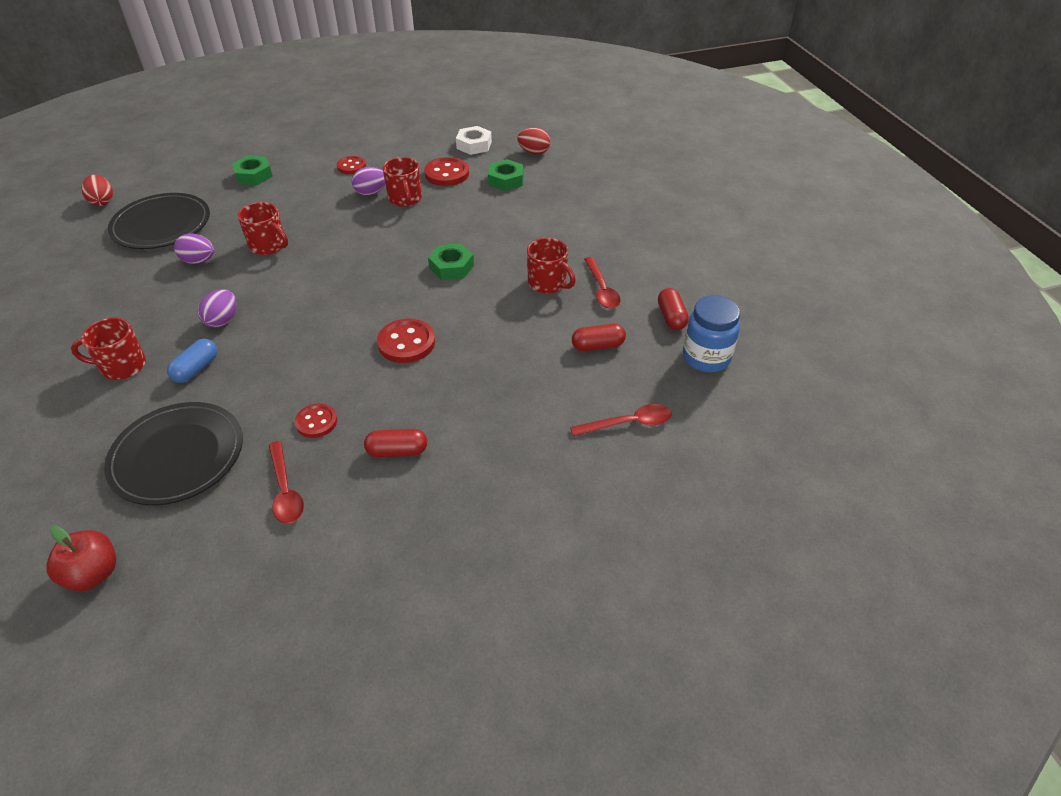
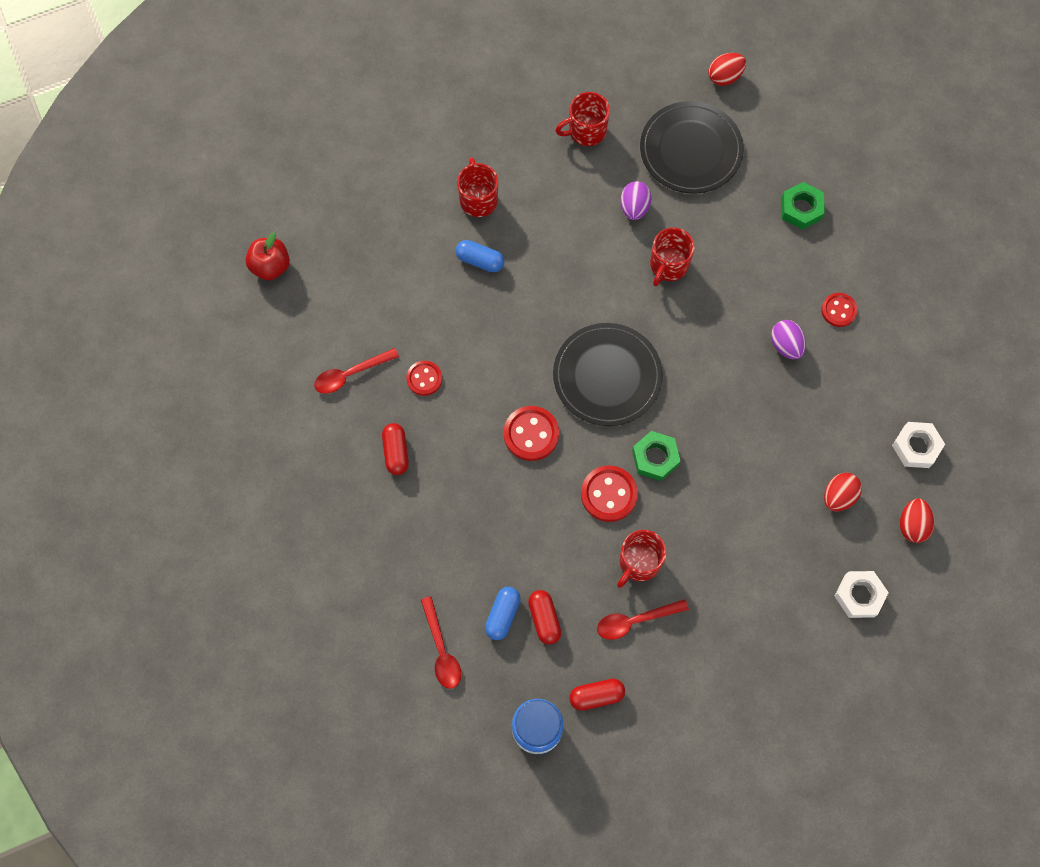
camera: 85 degrees right, 25 degrees up
(177, 456) = (380, 282): black plate -> black plate (607, 376)
(222, 320) = (546, 260): purple egg -> none
(405, 199) = (778, 386): red mug -> red mug (586, 131)
(447, 174) = (841, 424): red button -> red button (609, 494)
(506, 180) = (838, 496): green nut -> red egg
(586, 178) = (859, 595): none -> white nut
(593, 374) = (502, 615): none -> blue capsule

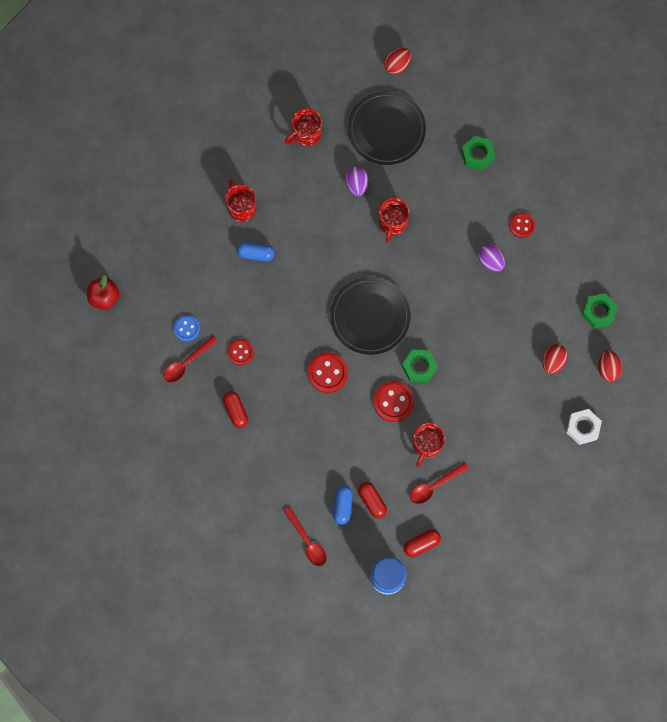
camera: 15 degrees left, 5 degrees up
(363, 331) = (187, 328): none -> blue button
(916, 447) = (598, 312): white nut -> green nut

